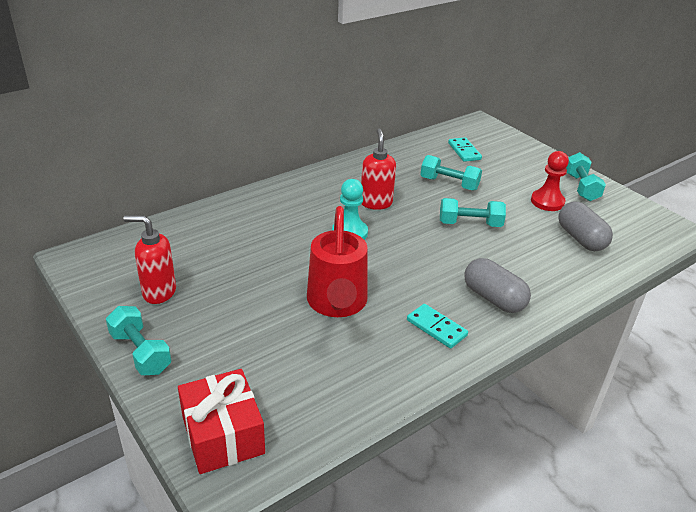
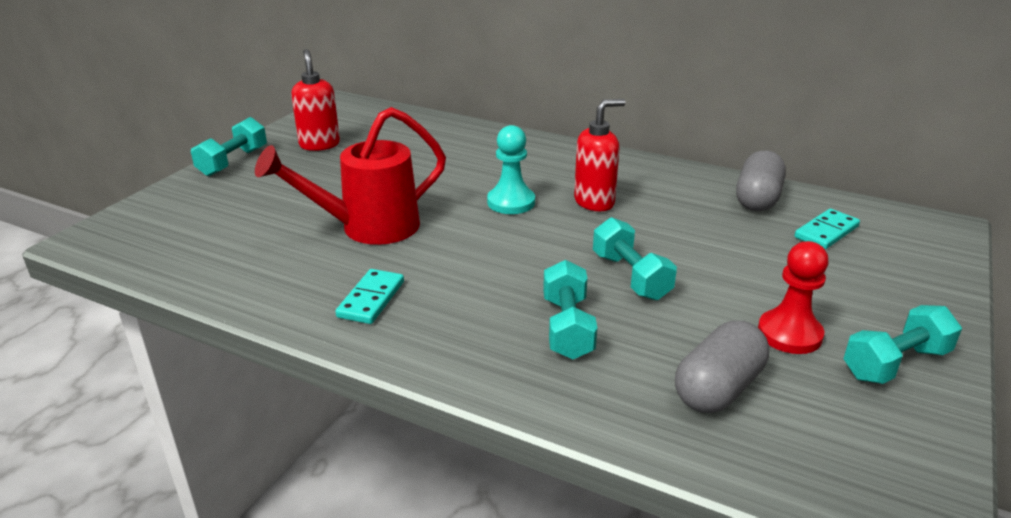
camera: 65 degrees right, 5 degrees down
(223, 435) = (142, 224): red gift -> none
(449, 184) = (714, 239): turquoise dumbbell -> turquoise dumbbell (567, 327)
(493, 298) = (468, 330): grey capsule -> grey capsule (757, 199)

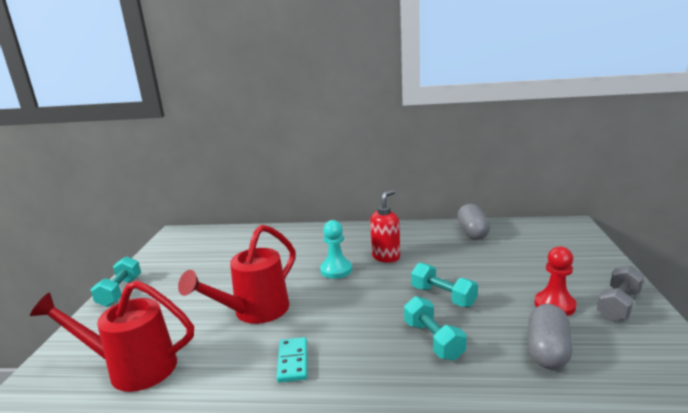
camera: 20 degrees left, 10 degrees down
(194, 253) = (133, 368): none -> red watering can
(319, 144) = (178, 264): red soap dispenser -> none
(826, 232) = (522, 242): turquoise domino -> none
(895, 363) = (618, 305): turquoise dumbbell -> grey dumbbell

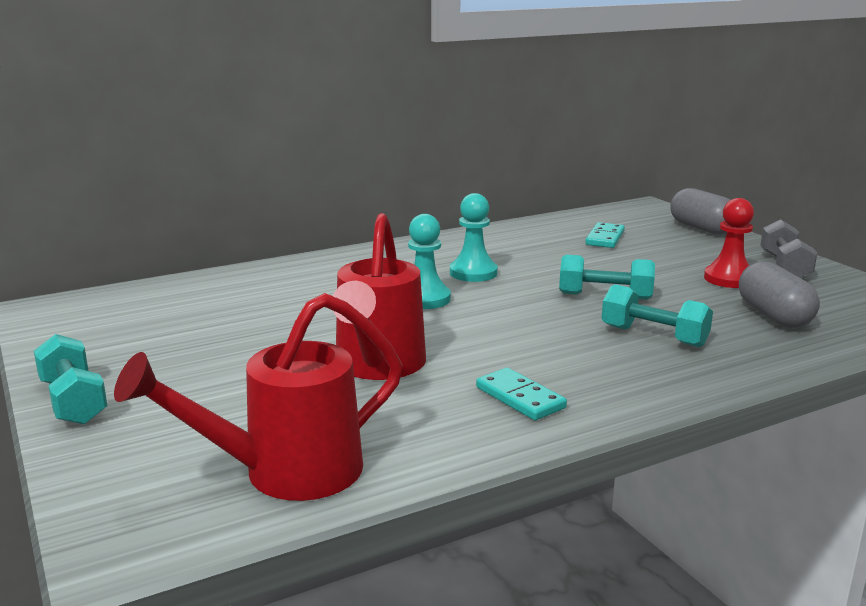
camera: 35 degrees left, 0 degrees up
(386, 257) = (473, 273): red soap dispenser -> turquoise pawn
(472, 232) = (546, 230): grey capsule -> grey capsule (701, 228)
(505, 247) = (605, 238): none -> turquoise domino

